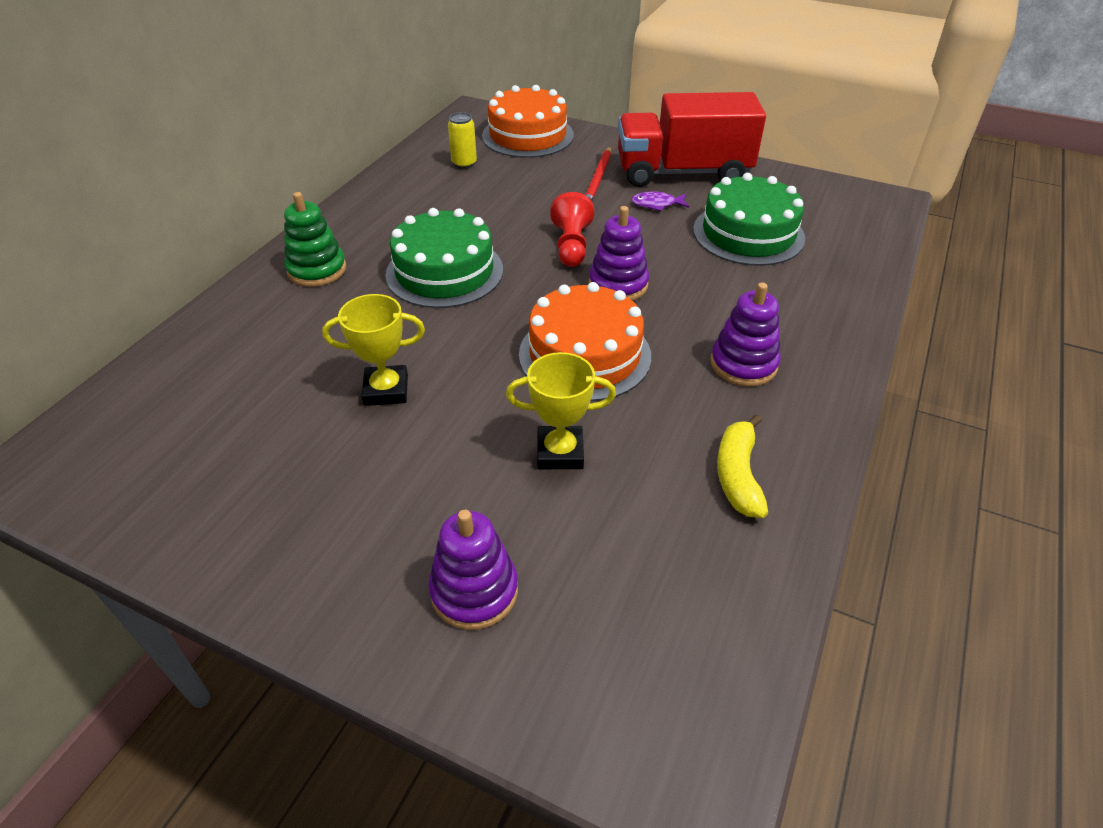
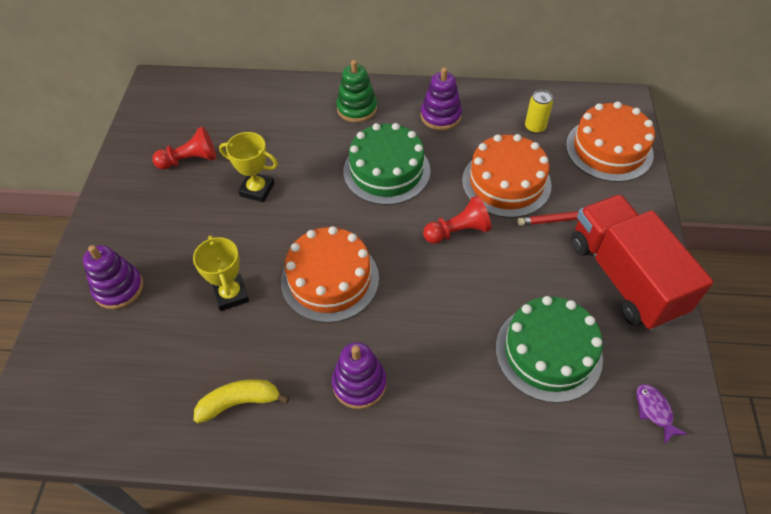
camera: 70 degrees right, 10 degrees up
(262, 454) = (190, 160): none -> red pawn
(386, 390) = (257, 190): yellow trophy -> yellow trophy turned 45 degrees counterclockwise
(526, 199) = (506, 182): none -> orange cake
(618, 284) = (422, 276): purple stacking toy -> purple stacking toy (440, 116)
(656, 204) = (554, 271): purple fish -> purple fish (654, 411)

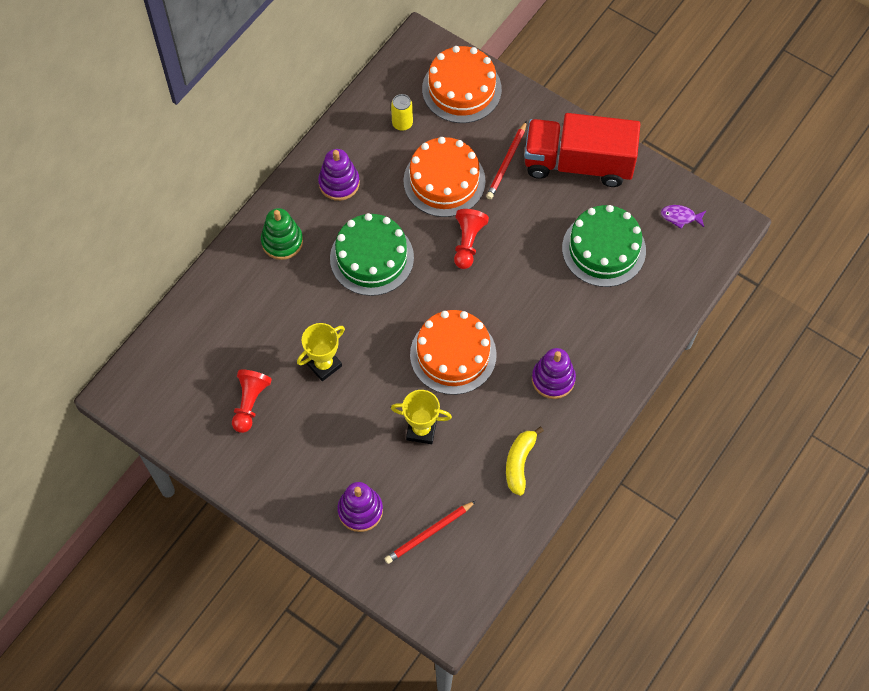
camera: 60 degrees left, 10 degrees up
(117, 359) = (429, 533): none -> red pencil

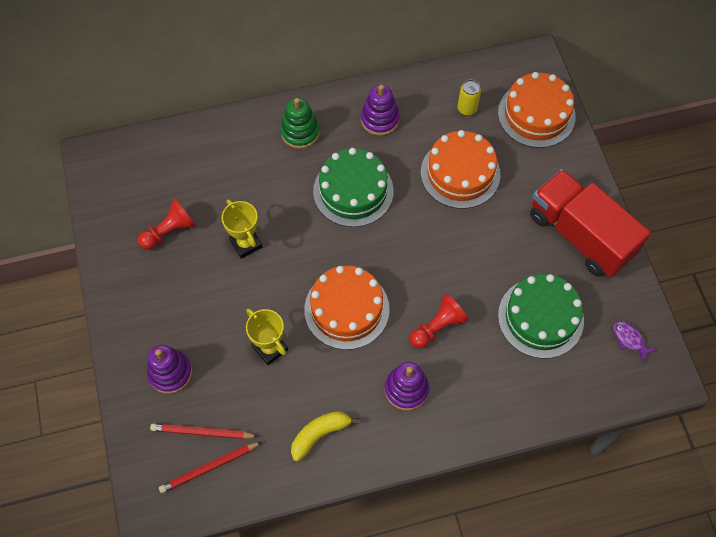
camera: 40 degrees right, 0 degrees up
(324, 365) = (246, 243): yellow trophy -> yellow trophy turned 60 degrees clockwise
(468, 243) = (435, 233): red pawn -> red pawn (437, 327)
(507, 162) = (522, 194): red pencil -> red pencil (209, 468)

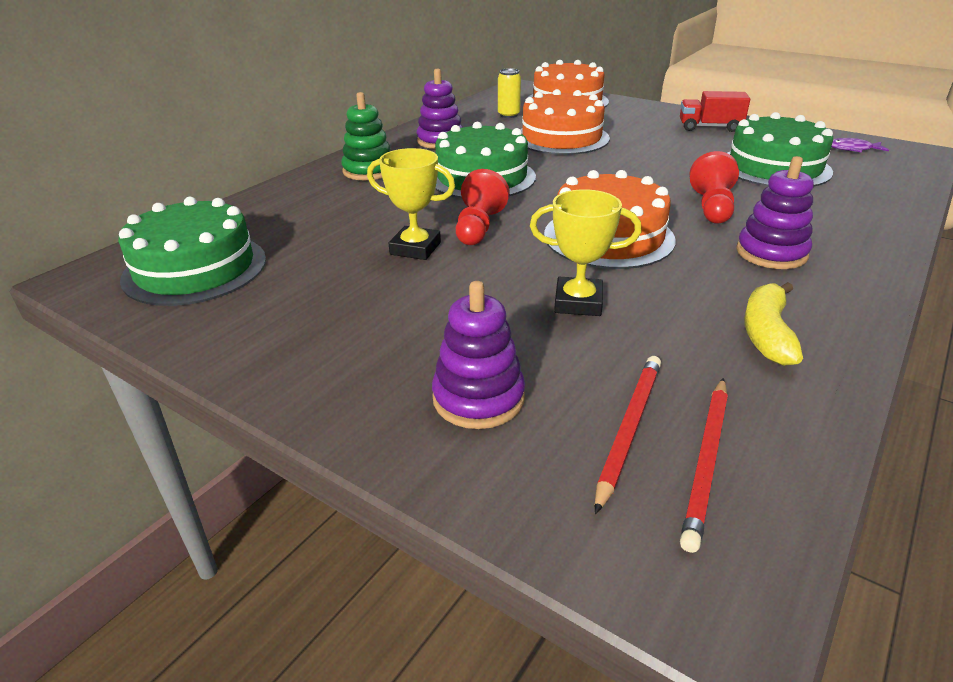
camera: 40 degrees left, 30 degrees down
(139, 184) = (195, 268): none -> green cake
(169, 231) = (293, 283): red pawn -> red pawn (478, 227)
(202, 432) = (628, 429): red pencil -> red pencil turned 150 degrees clockwise
(580, 235) = (710, 127): red truck -> red truck, size x0.50

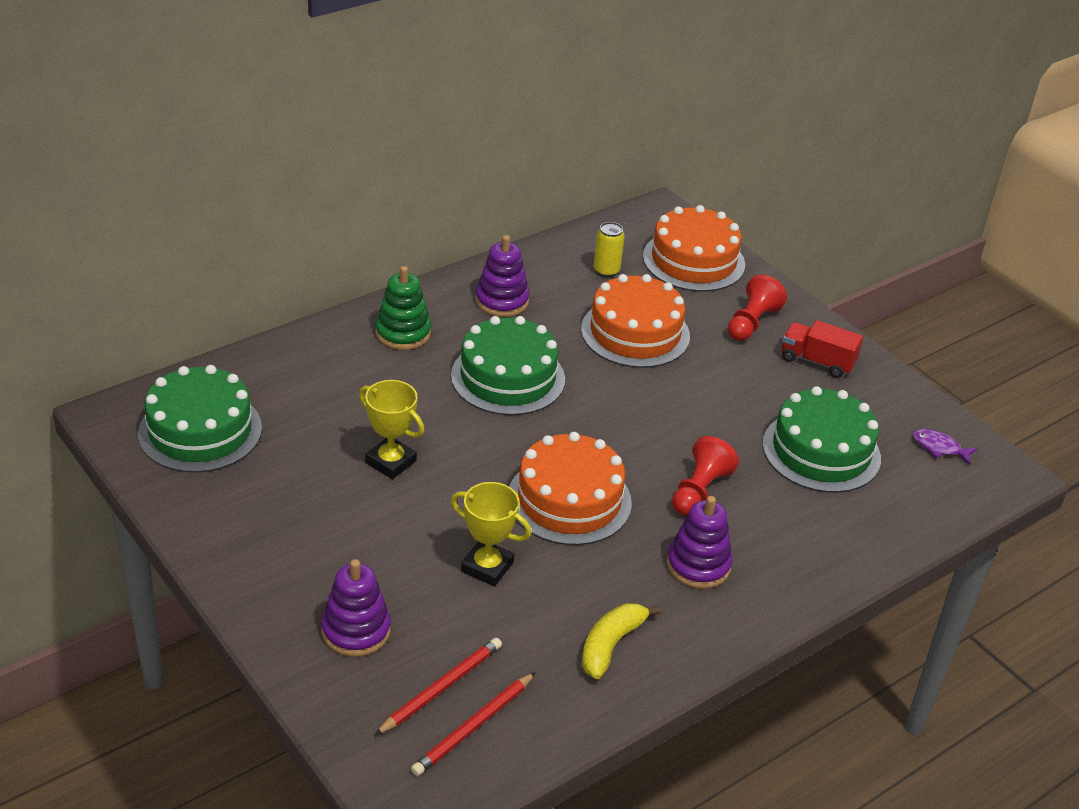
camera: 15 degrees right, 5 degrees up
(478, 227) = (461, 451): red pawn -> red pawn (751, 323)

